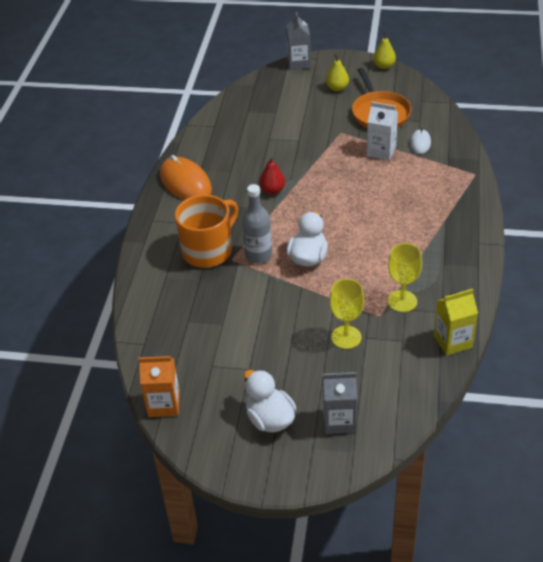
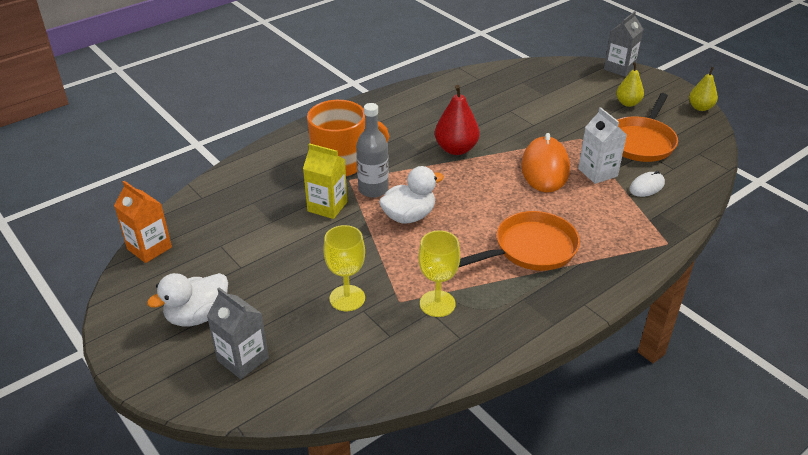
camera: 40 degrees right, 5 degrees down
(185, 183) = (397, 106): orange mouse -> orange mouse (545, 168)
(270, 419) = (197, 316): white duck -> white duck turned 135 degrees counterclockwise
(272, 190) = (456, 149): red pear -> red pear, size x1.53
(408, 228) = (531, 248): none -> orange pan
(452, 341) = (433, 370): yellow carton -> yellow carton (327, 206)

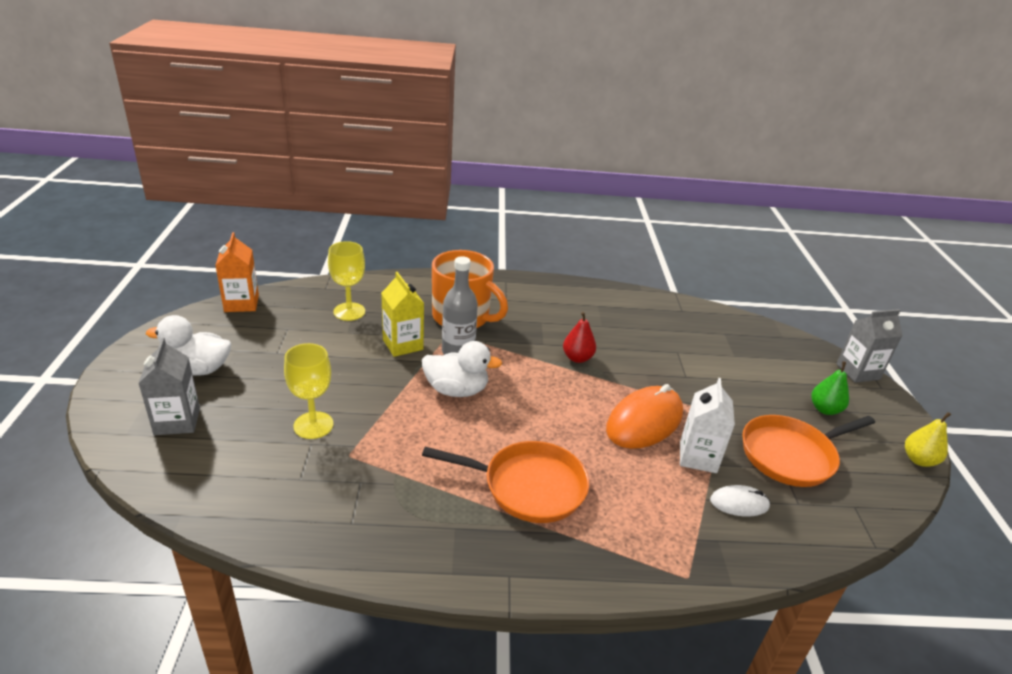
camera: 35 degrees right, 5 degrees down
(437, 304) = (375, 479): yellow goblet -> yellow goblet (349, 311)
(456, 149) = (577, 358): red pear -> red pear, size x0.65
(628, 103) = (824, 409): yellow pear -> green pear

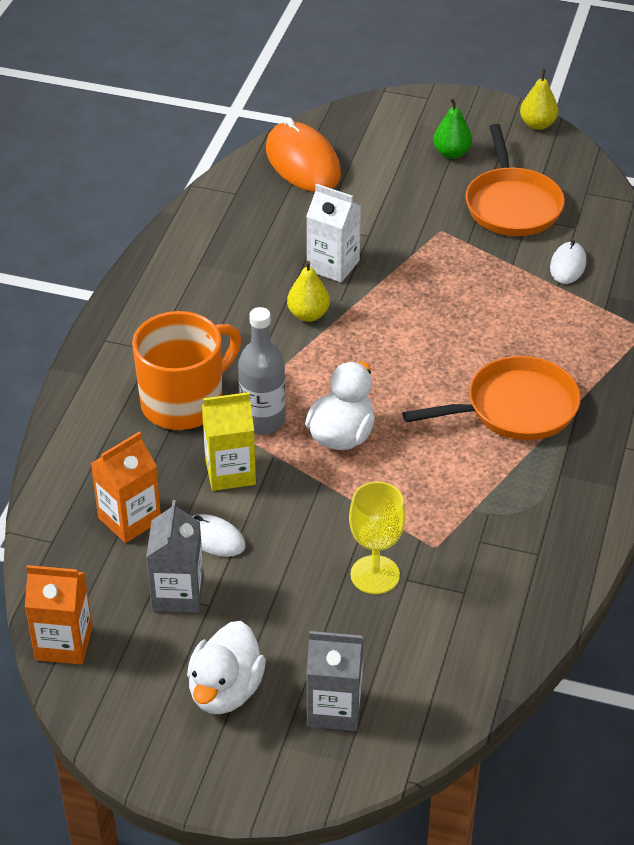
camera: 70 degrees left, 10 degrees up
(338, 346) = (214, 538): none -> white mouse
(349, 311) = (129, 519): yellow goblet -> orange carton
(528, 486) = (515, 408): orange pan -> orange pan turned 45 degrees clockwise
(577, 358) = (308, 315): red pear -> yellow pear
(644, 421) = (437, 293): orange mouse -> orange mouse (302, 162)
(698, 457) = (500, 271): white carton -> white carton (333, 265)
(858, 371) = (397, 102): grey carton -> grey carton (178, 593)

